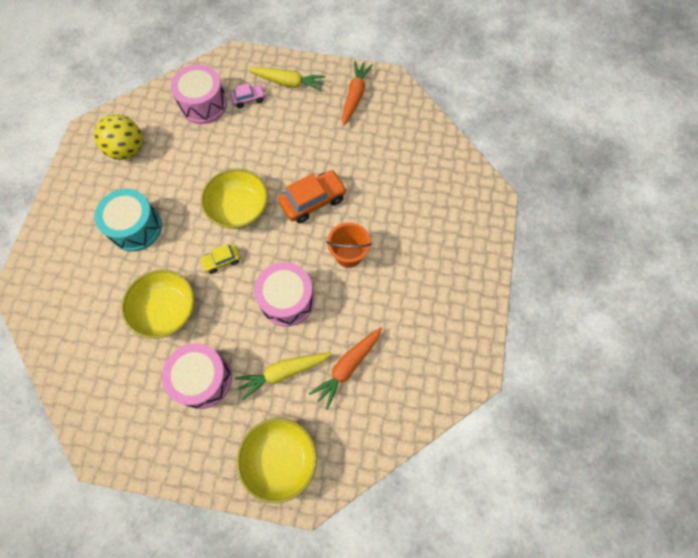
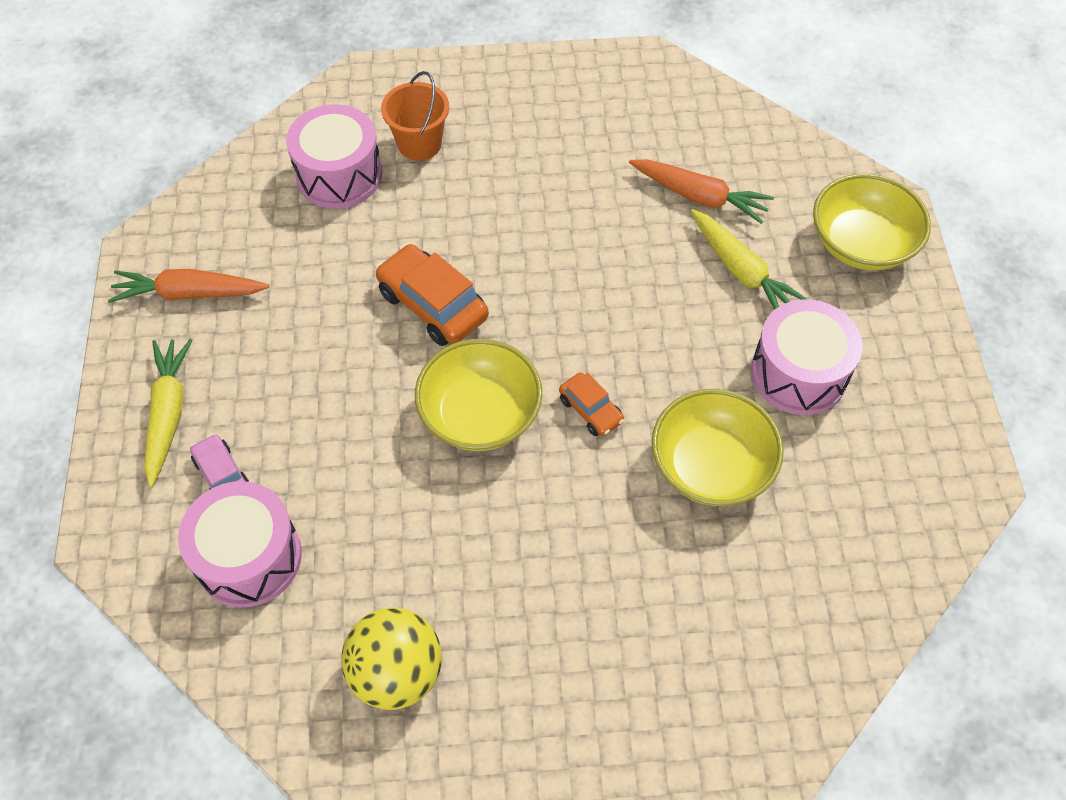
camera: 105 degrees left, 10 degrees down
(136, 227) = (572, 581): turquoise drum -> none
(222, 261) = (591, 410): yellow car -> orange car
(287, 300) = (626, 296): pink drum -> pink drum (339, 175)
(348, 255) = (520, 233): orange bucket -> orange bucket (419, 144)

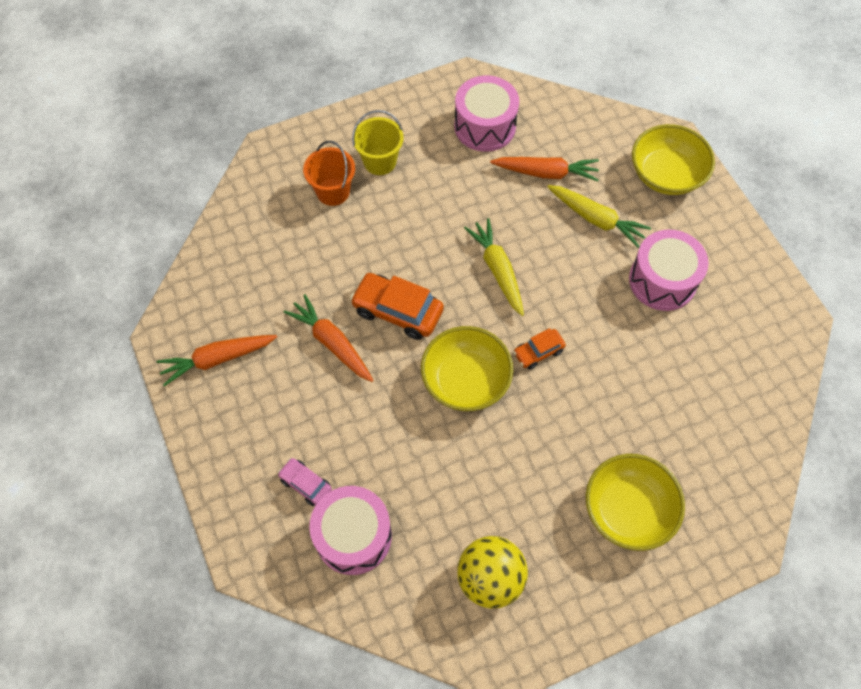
camera: 20 degrees left, 5 degrees up
(168, 413) = (246, 453): yellow carrot -> yellow carrot (497, 270)
(334, 317) = (331, 342): none -> orange carrot
(339, 175) = (285, 233): pink drum -> pink drum (485, 126)
(493, 125) = (380, 161): none -> yellow bucket
(591, 410) = (538, 352): orange car -> orange car turned 120 degrees clockwise
(711, 466) = (632, 365): yellow bowl -> yellow bowl (628, 510)

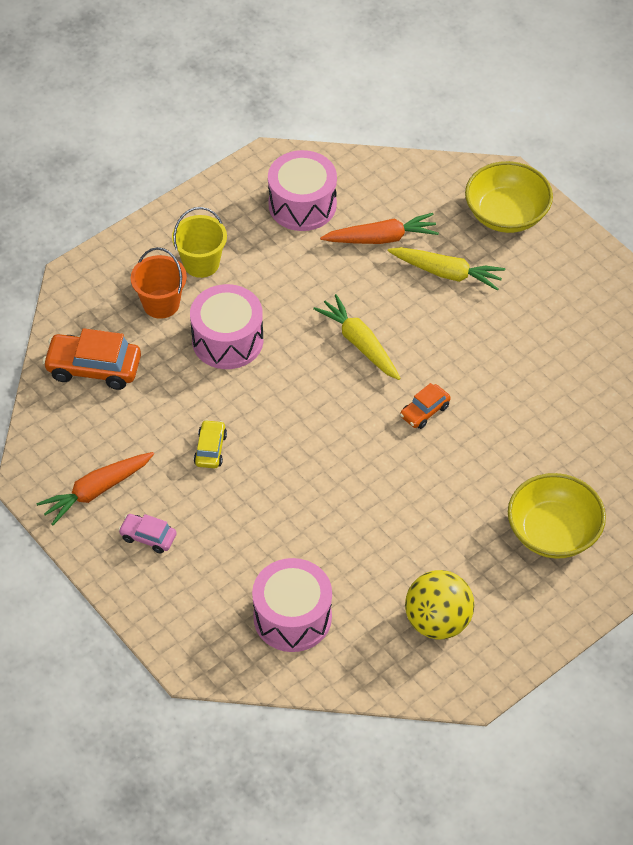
camera: 15 degrees left, 10 degrees down
(305, 484) = (229, 583): pink car -> pink car (148, 537)
(331, 342) = (210, 449): orange carrot -> yellow car
(397, 311) = (268, 405): orange car -> orange car (93, 368)
(465, 380) = (359, 453): yellow bowl -> none
(662, 281) = (530, 318): pink drum -> pink drum (227, 340)

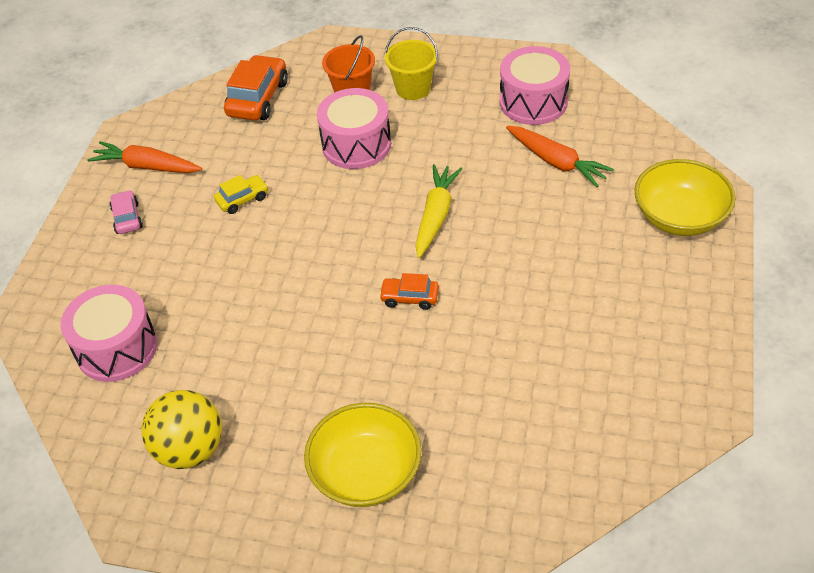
camera: 55 degrees right, 5 degrees down
(93, 368) = (258, 98): orange car -> orange car turned 45 degrees clockwise
(447, 273) = (570, 221): yellow carrot -> none

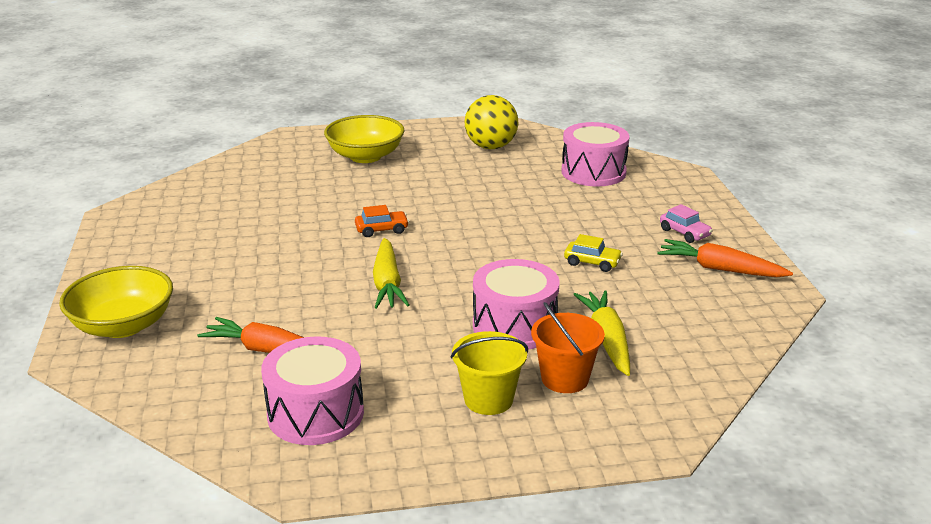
camera: 155 degrees right, 20 degrees down
(146, 166) = (719, 269): orange carrot -> orange carrot turned 150 degrees counterclockwise
(242, 199) = (592, 262): yellow car -> yellow car turned 105 degrees counterclockwise
(258, 98) = (677, 350): orange car -> none
(298, 118) = (607, 339): none -> yellow carrot

